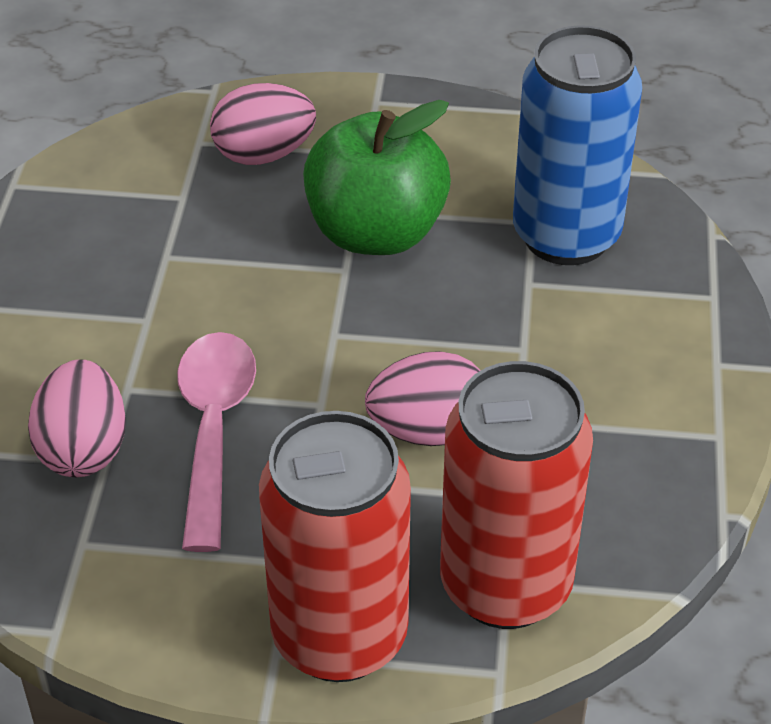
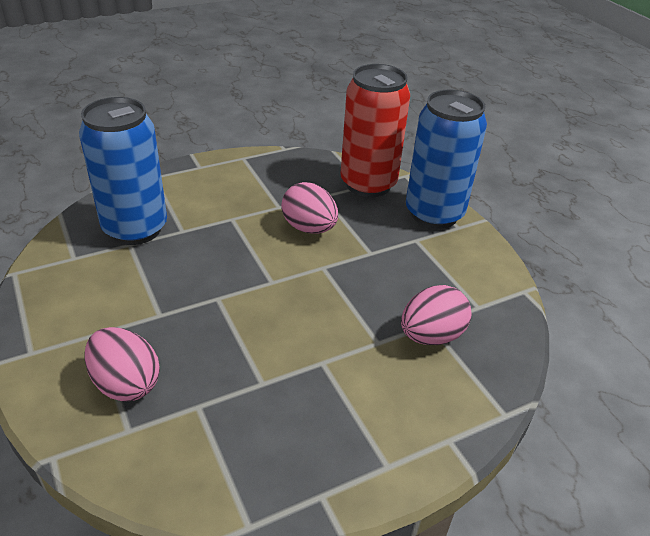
camera: 125 degrees left, 5 degrees down
(214, 430) = (373, 294): pink spoon -> none
(339, 636) = (434, 214): red can -> blue can
(376, 233) = (177, 297): green apple -> none

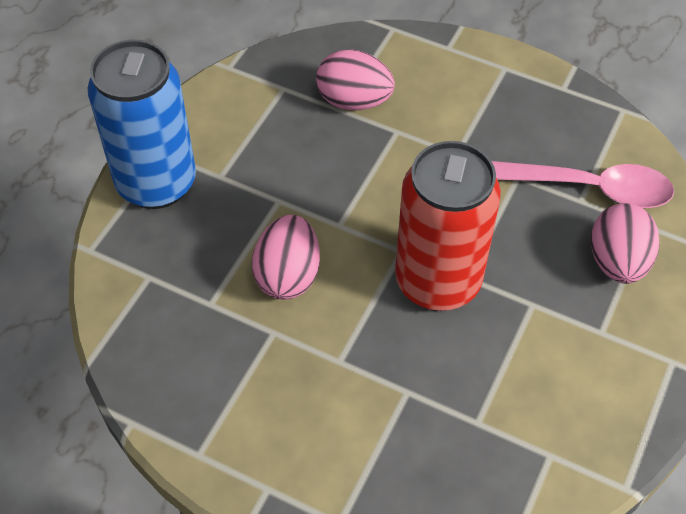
camera: 125 degrees left, 15 degrees up
(135, 229) = (451, 440): blue can -> none
(198, 421) = (592, 189): none -> pink spoon
(368, 184) = (145, 274): red can -> red can (437, 281)

